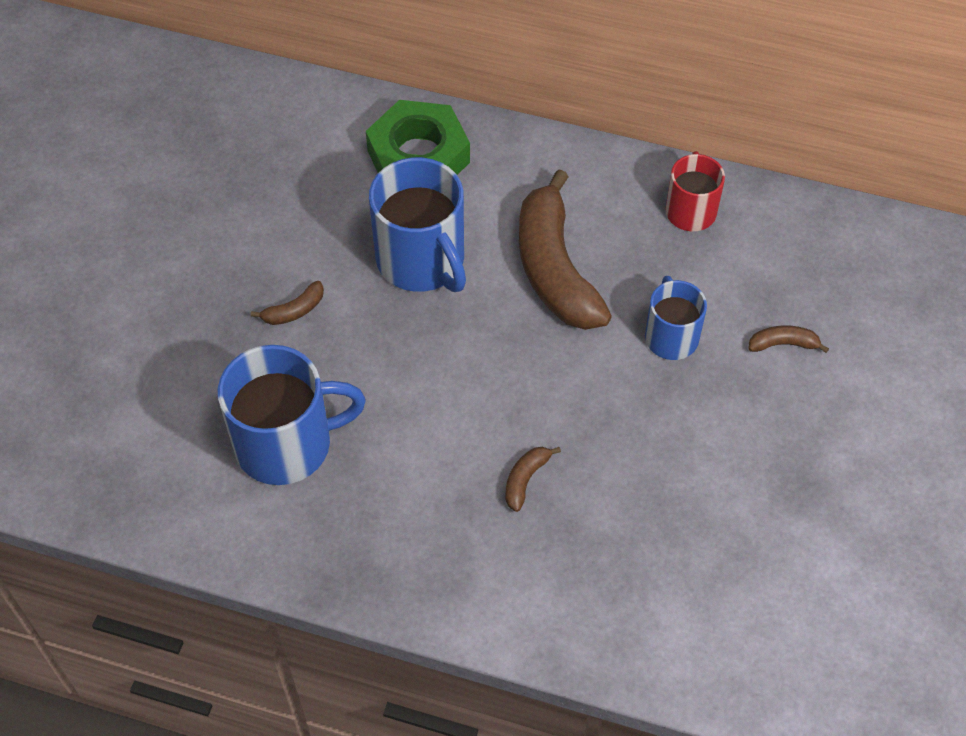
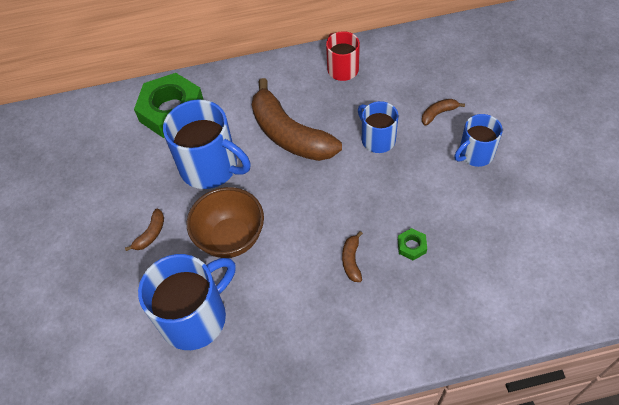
camera: 25 degrees left, 0 degrees up
(390, 369) = (231, 238): none -> brown bowl
(617, 503) = (411, 246): none -> green nut
(794, 427) = (475, 154): none -> blue mug

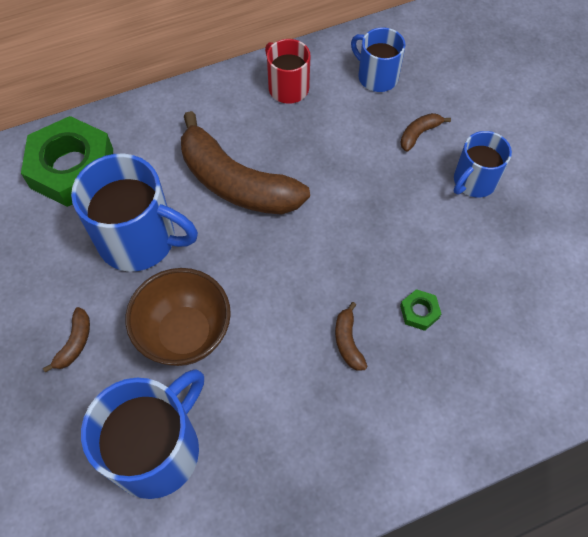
camera: 15 degrees left, 5 degrees up
(377, 139) = (349, 176): blue mug -> blue mug (376, 76)

